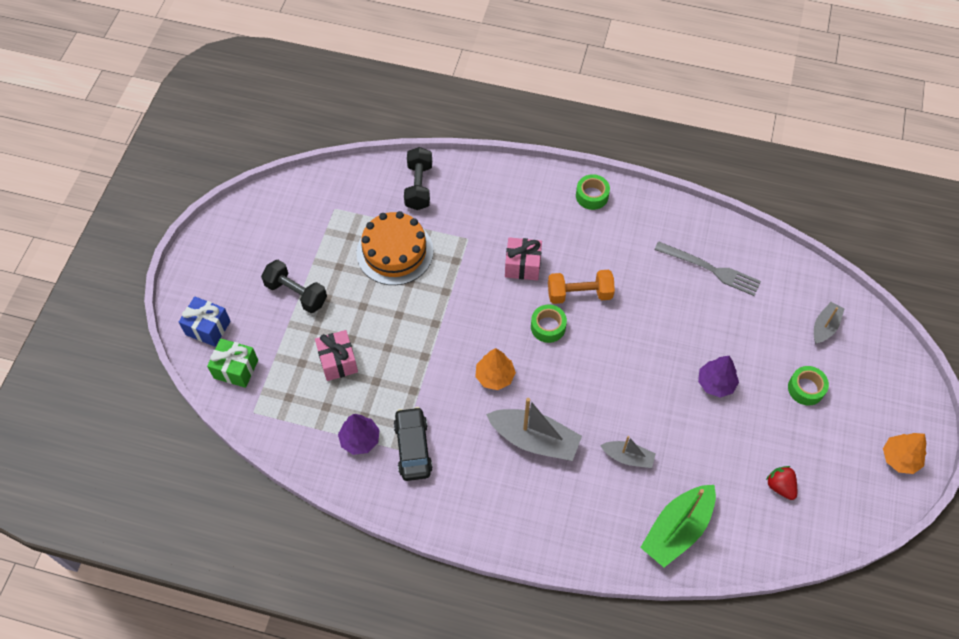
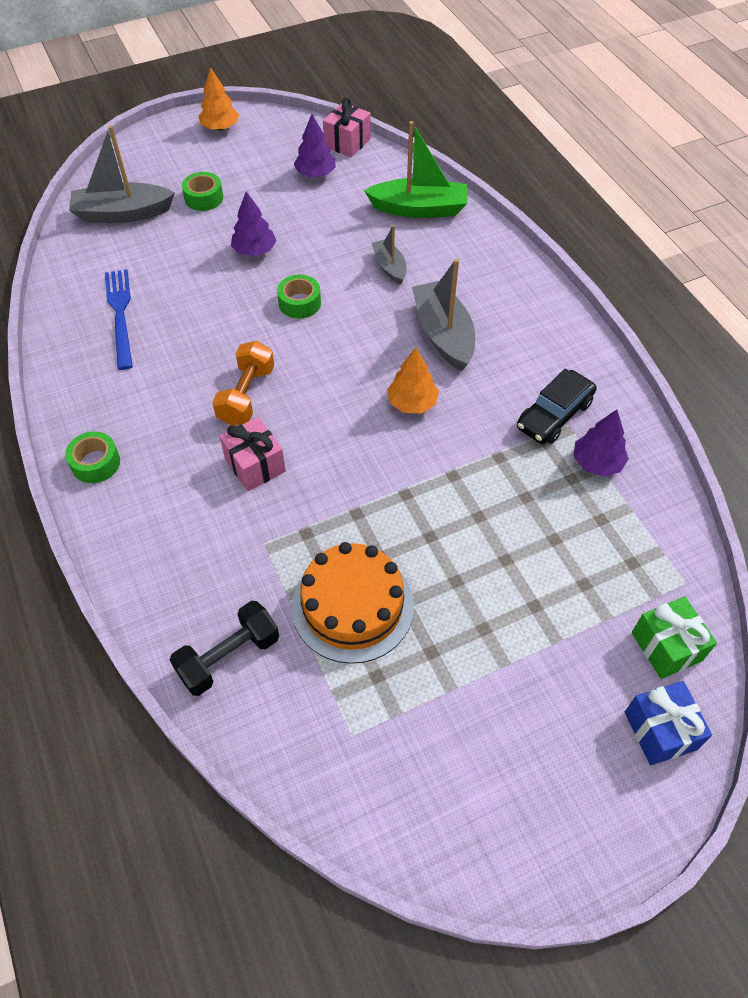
camera: 130 degrees left, 5 degrees down
(296, 293) = (513, 668): black dumbbell -> none
(338, 361) = (544, 549): pink gift -> pink gift (347, 143)
(548, 327) = (312, 397): green tape -> green tape (299, 303)
(579, 294) = (246, 395): orange dumbbell -> orange dumbbell turned 60 degrees clockwise
(710, 269) = (120, 314): grey fork -> blue fork
(780, 486) = (315, 174): red strawberry -> purple tree
(825, 327) = (122, 213): grey boat -> grey boat, size x1.77

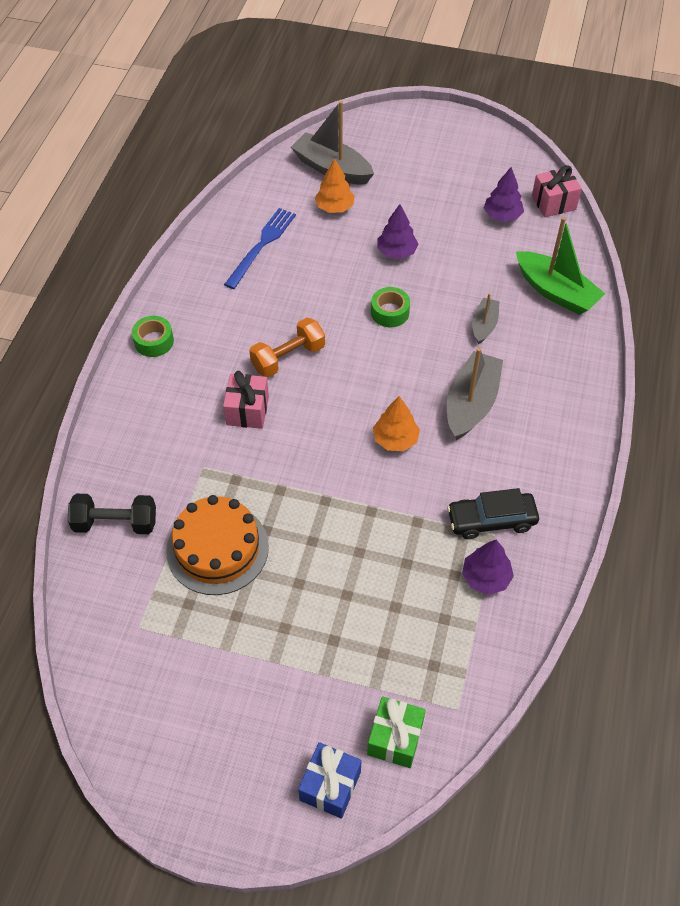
camera: 40 degrees right, 0 degrees up
(204, 198) = (399, 188): green tape -> none
(220, 127) = (466, 136): orange tree -> orange tree (334, 207)

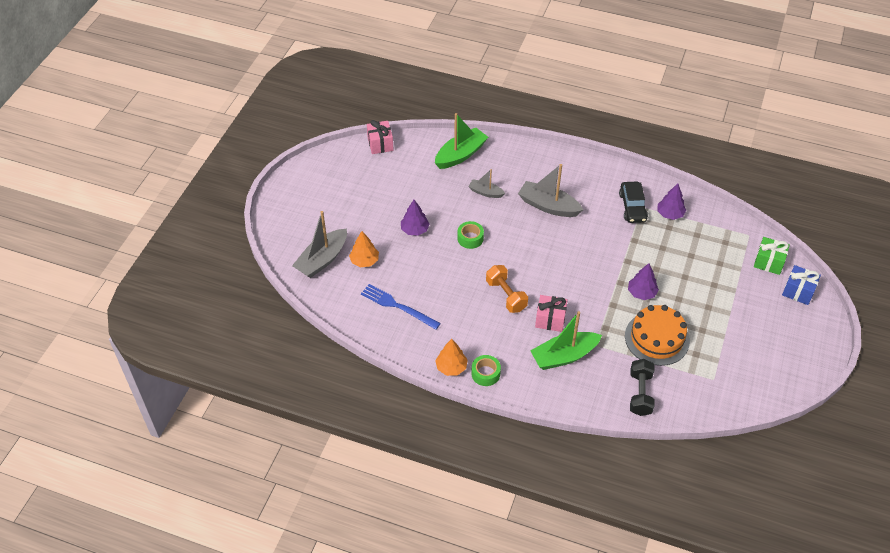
camera: 85 degrees left, 5 degrees down
(183, 428) = (564, 356): none -> green boat
(395, 439) = (575, 245): orange tree -> orange tree (451, 367)
(502, 216) = (388, 171): purple tree -> purple tree (641, 293)

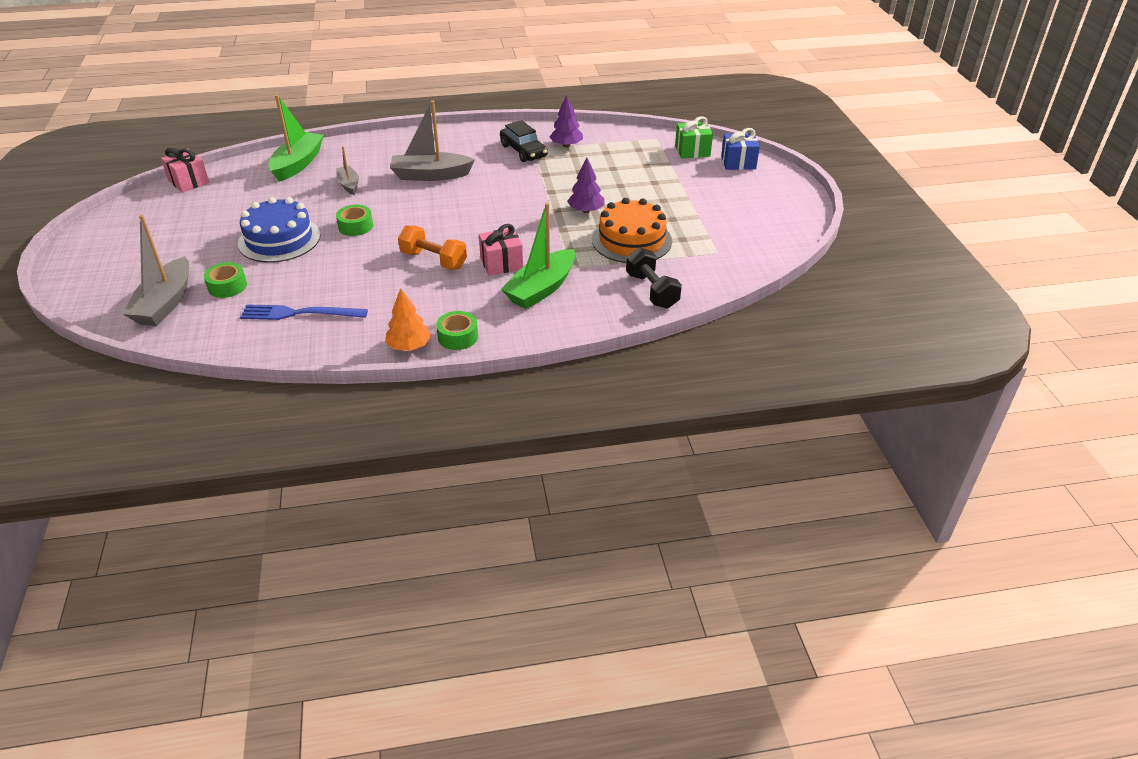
camera: 30 degrees left, 10 degrees down
(364, 261) = (227, 286): orange tree -> green tape
(415, 230) = (279, 239): purple tree -> blue cake
(485, 192) = (349, 185): grey boat -> grey boat turned 75 degrees clockwise

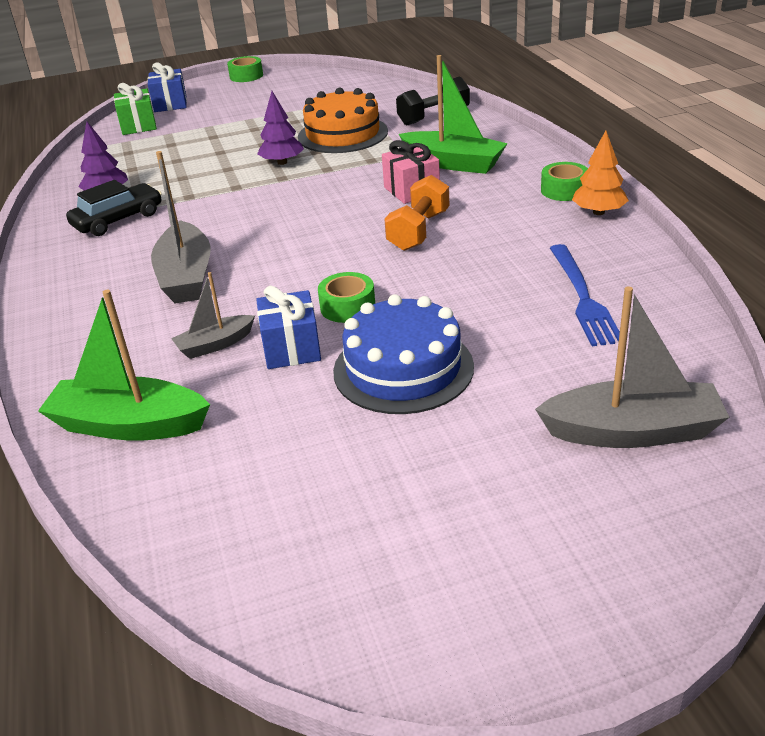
camera: 95 degrees left, 5 degrees down
(188, 181) = (195, 571): pink gift -> none
(227, 286) = (554, 380): green tape -> green tape (246, 76)
(327, 207) = (291, 348): none -> blue gift

